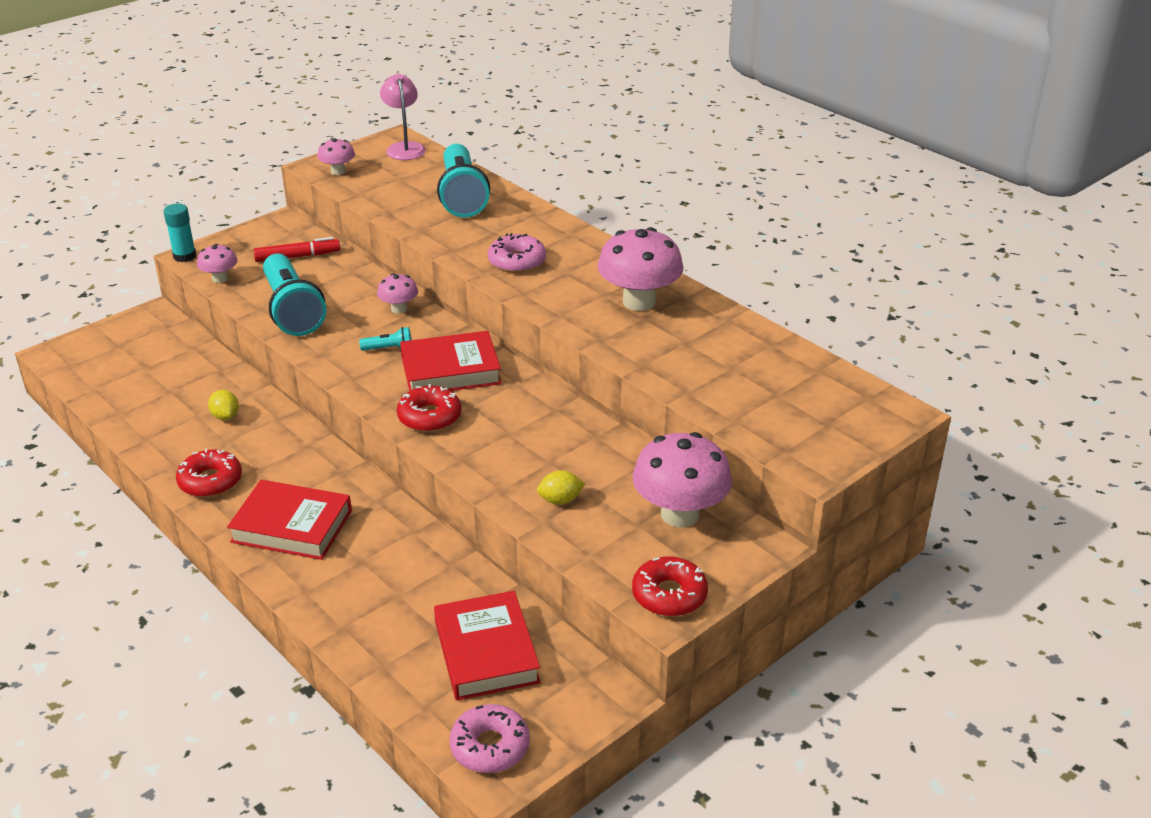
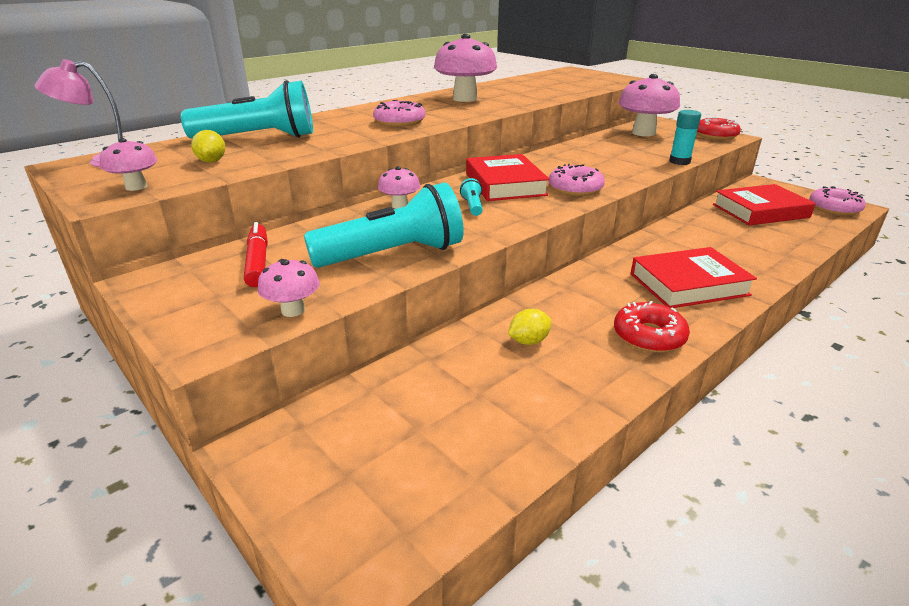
camera: 90 degrees left, 5 degrees down
(184, 256) = (201, 351): turquoise glue stick -> turquoise glue stick (679, 161)
(292, 526) = (688, 284): red book -> red book turned 60 degrees clockwise
(429, 417) = (575, 189): red donut -> pink donut
(560, 500) = (651, 154): yellow lemon -> yellow lemon (212, 161)

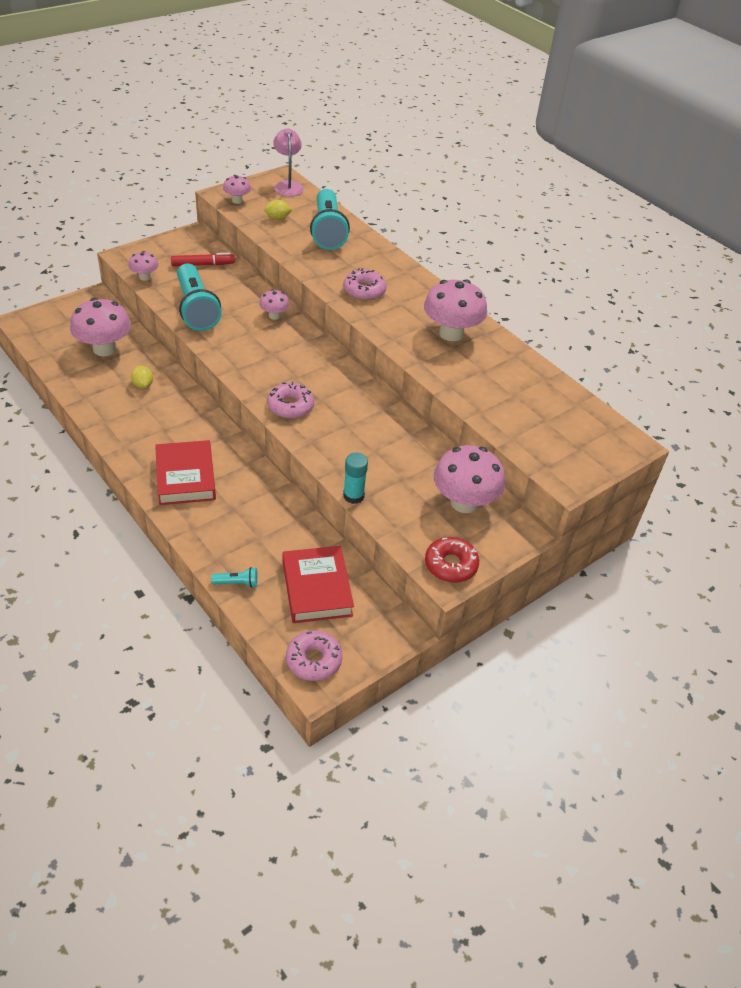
camera: 90 degrees right, 15 degrees up
(444, 399) = (104, 349): none -> pink mushroom
(472, 206) = (265, 347): turquoise flashlight -> turquoise flashlight (237, 583)
(505, 184) = (308, 370): red book -> none
(649, 336) = (129, 435): red donut -> none

